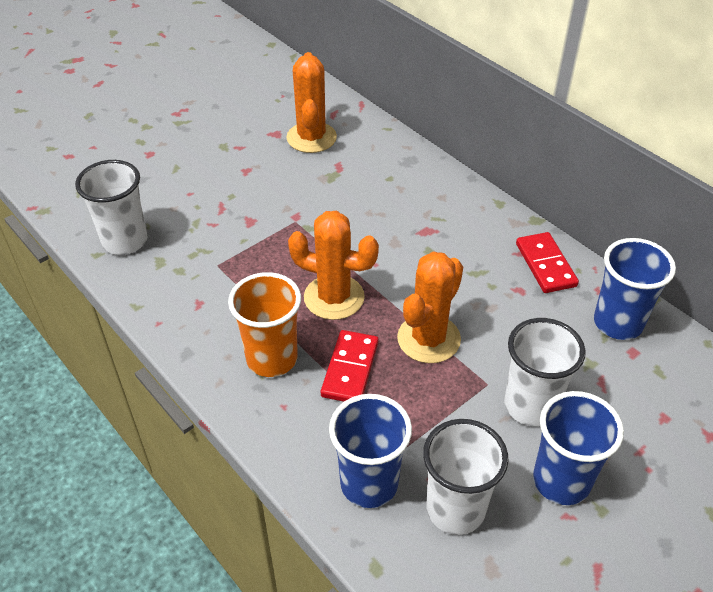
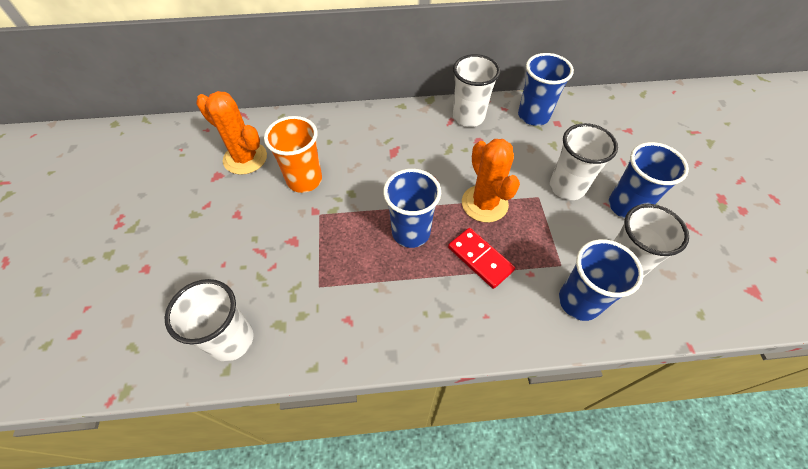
camera: 55 degrees left, 10 degrees up
(272, 358) = (438, 300): orange cup -> orange cup (304, 180)
(334, 297) = (411, 232): orange cactus -> blue cup
(545, 265) = (468, 117): red domino -> white cup

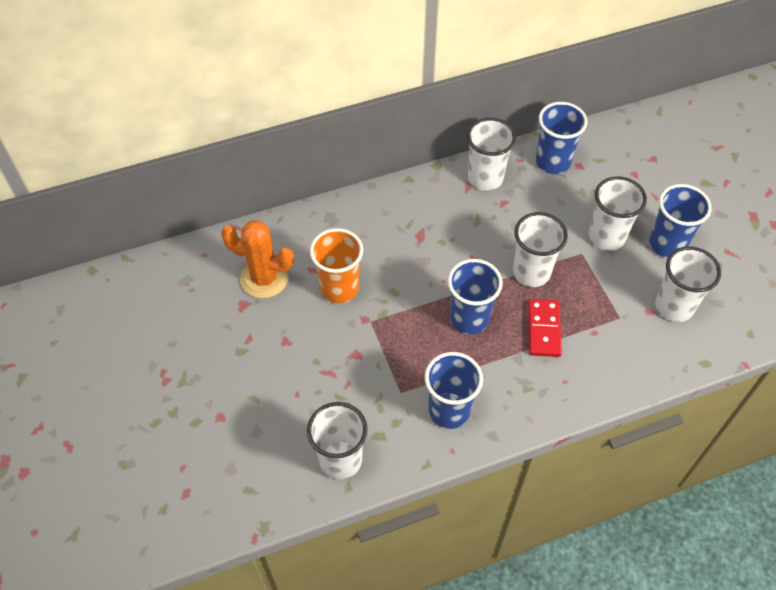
camera: 15 degrees left, 0 degrees up
(480, 259) = (544, 329): red domino -> red domino turned 60 degrees clockwise
(484, 203) = (531, 272): orange cactus -> white cup
(579, 301) = (644, 348): blue cup -> blue cup (449, 410)

